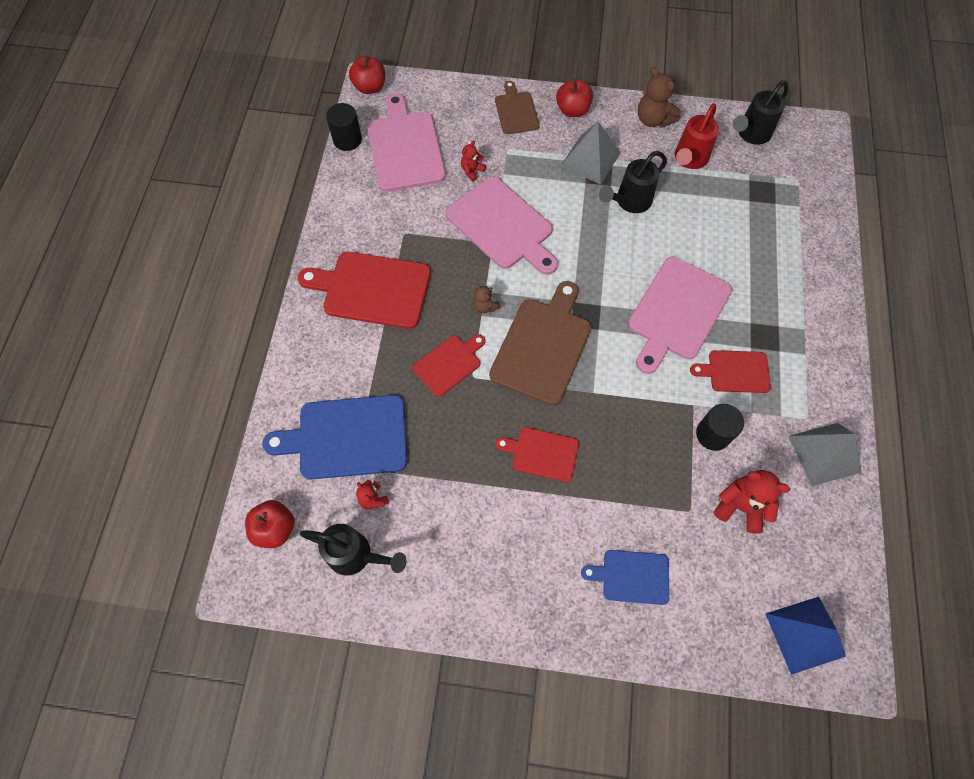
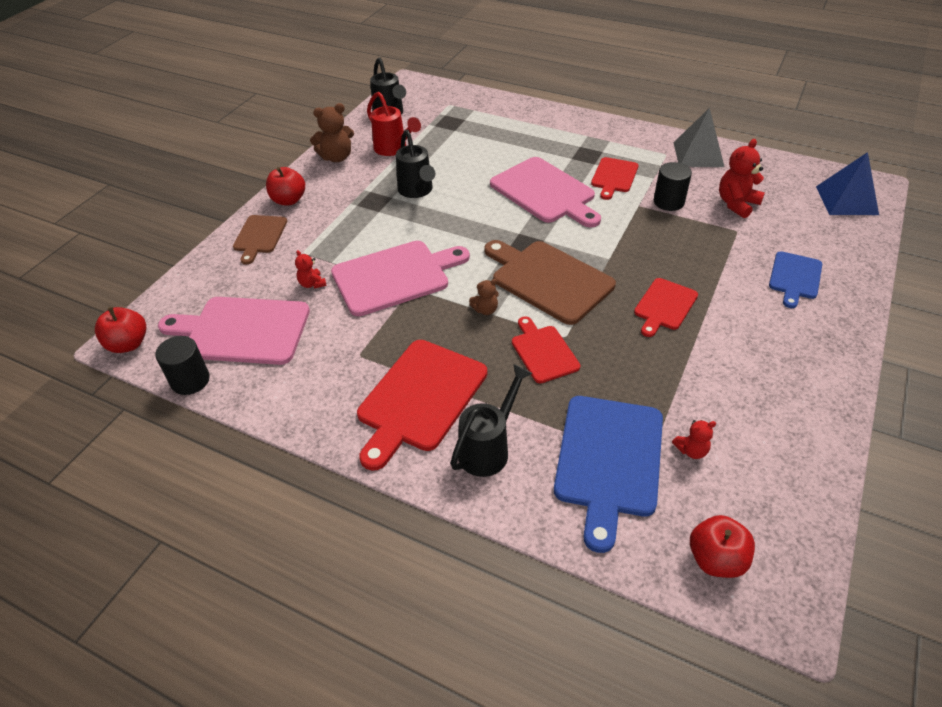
camera: 70 degrees left, 20 degrees down
(357, 555) = (759, 479): black watering can -> black watering can (489, 448)
(516, 111) = (259, 236): brown cutting board -> brown cutting board turned 90 degrees counterclockwise
(590, 159) = (354, 202): grey pyramid -> none

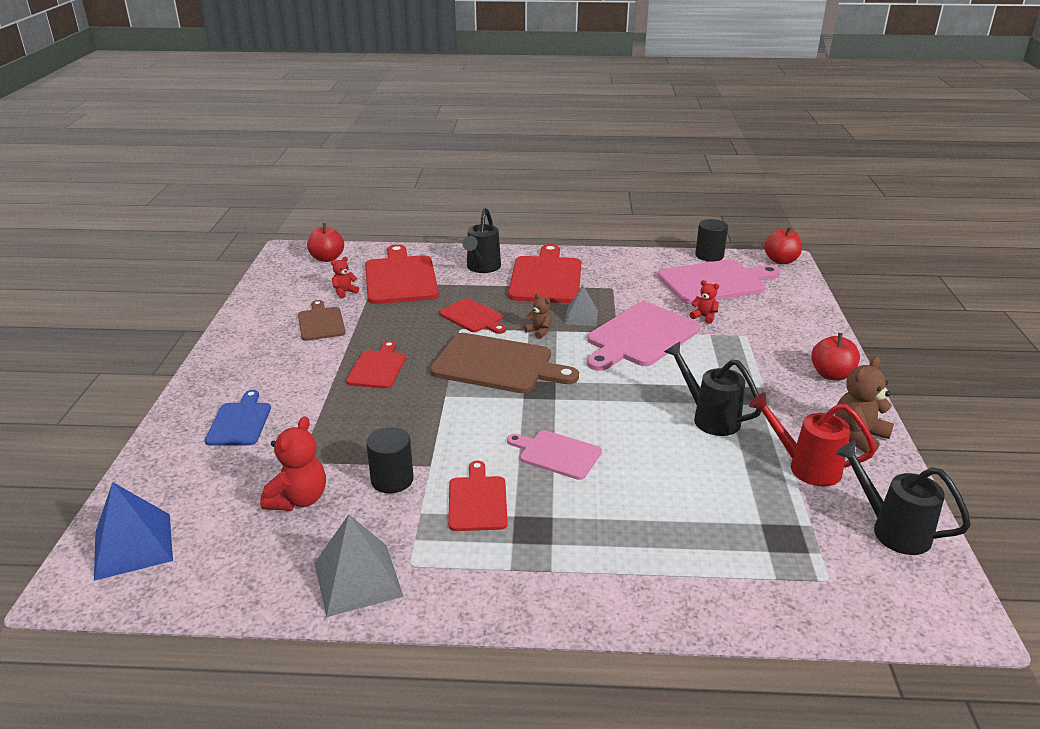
camera: 155 degrees right, 15 degrees down
(259, 236) = (804, 338): brown cutting board -> brown cutting board (321, 322)
(429, 318) = (581, 317): none -> grey pyramid
(485, 310) = (539, 331): brown teddy bear -> brown teddy bear turned 90 degrees clockwise
(545, 192) = (557, 454): pink cutting board -> pink cutting board, size x0.57
(608, 460) = (400, 278): blue cutting board -> red cutting board

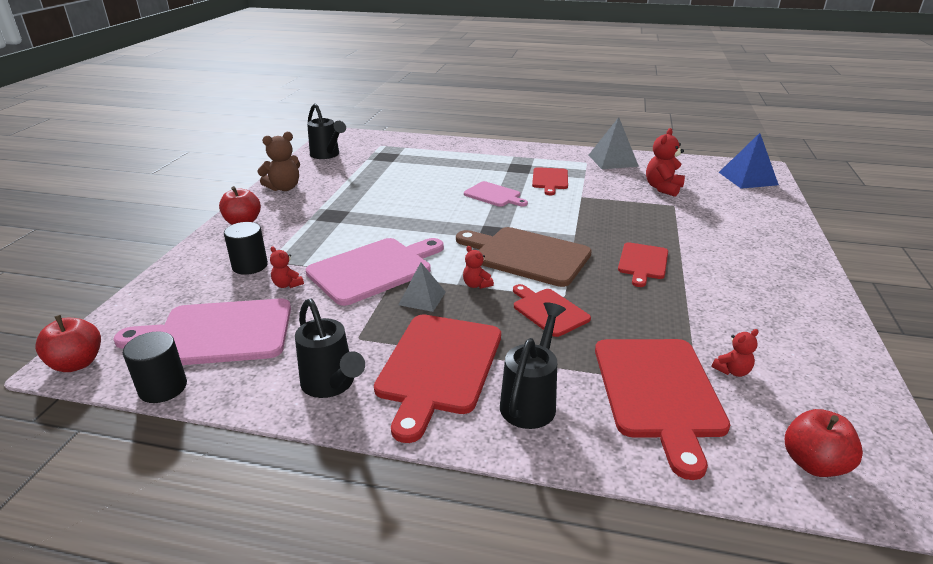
camera: 170 degrees left, 0 degrees up
(240, 422) = (740, 231): blue cutting board -> none
(321, 322) = (734, 321): brown cutting board -> none
(392, 480) = (605, 192): black cylinder -> black cylinder (250, 266)
(539, 331) = (476, 285): brown teddy bear -> red teddy bear
(709, 417) = (373, 205): black watering can -> black watering can (331, 385)
(805, 467) = (339, 178): red watering can -> none

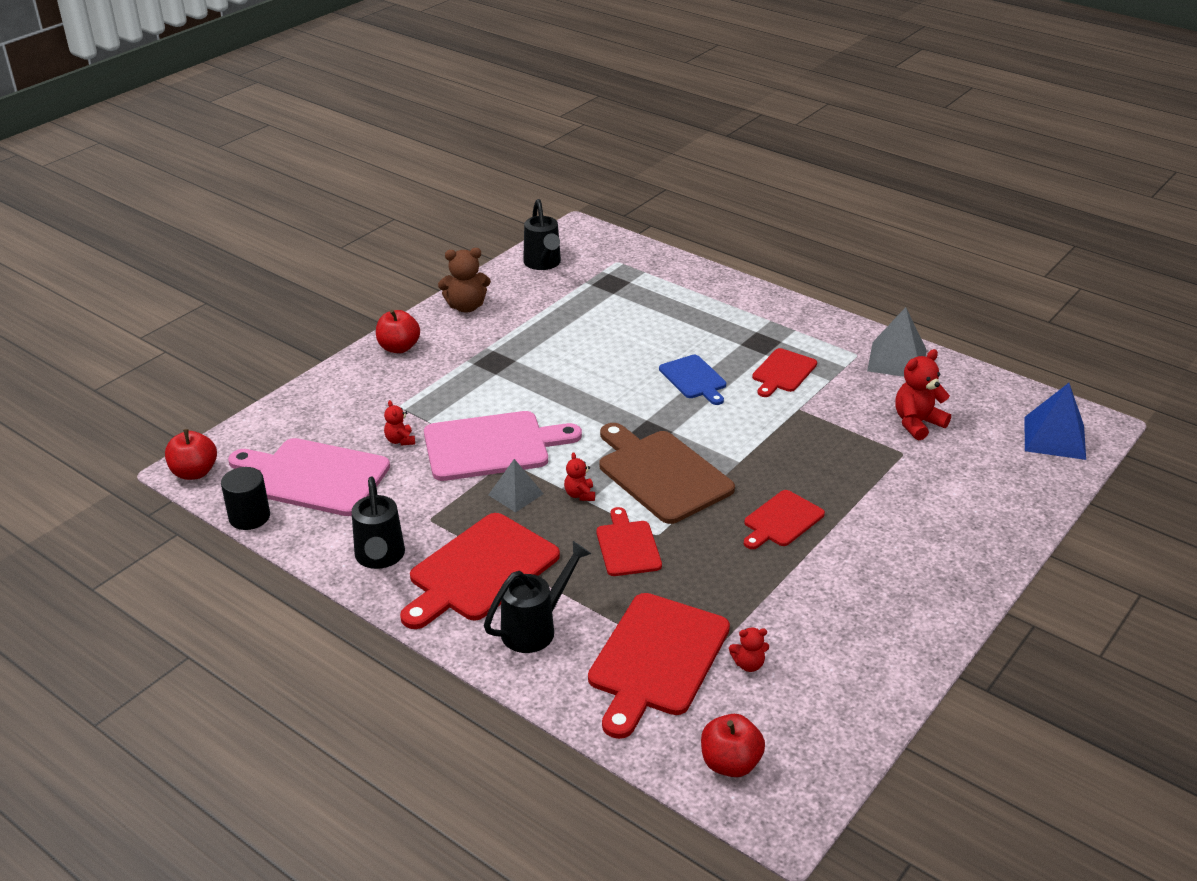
camera: 25 degrees right, 5 degrees up
(250, 266) = (378, 407): black cylinder -> none
(494, 195) = (694, 379): pink cutting board -> blue cutting board

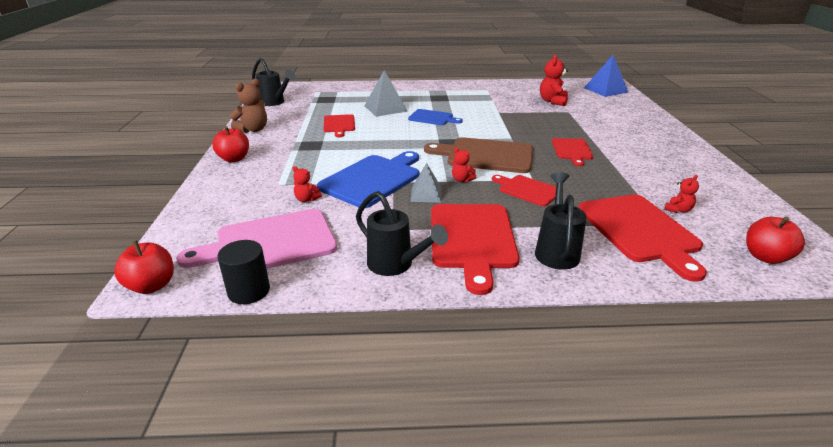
camera: 40 degrees left, 5 degrees down
(492, 446) = (373, 179): pink cutting board -> blue cutting board
(783, 372) = (468, 104): red cutting board -> red cutting board (339, 125)
(897, 360) = (505, 87): grey pyramid -> grey pyramid (385, 108)

